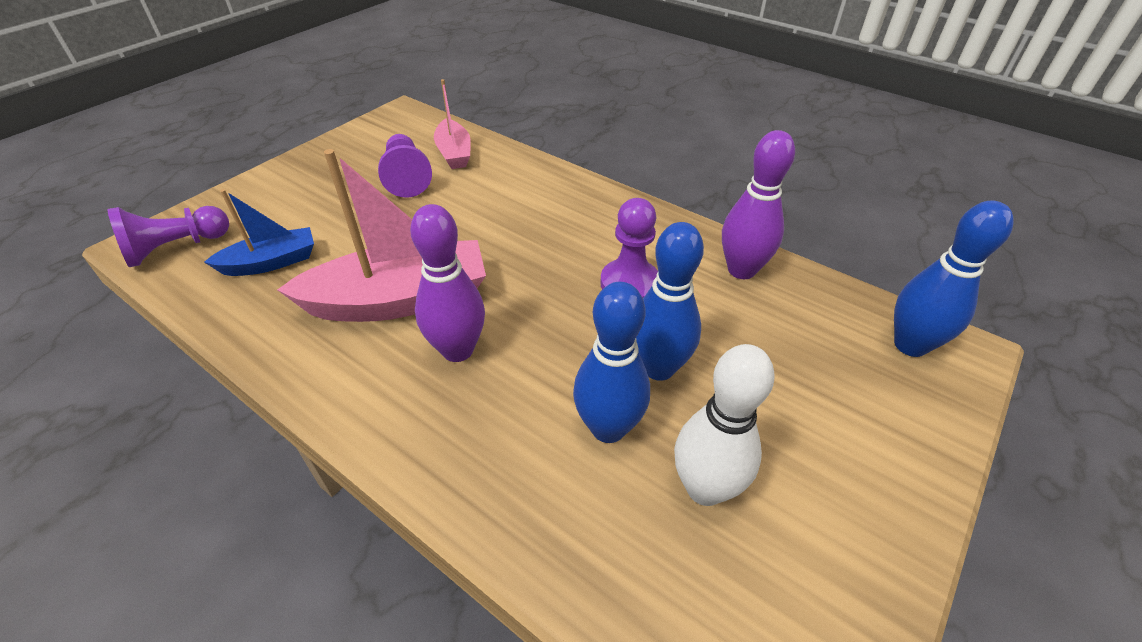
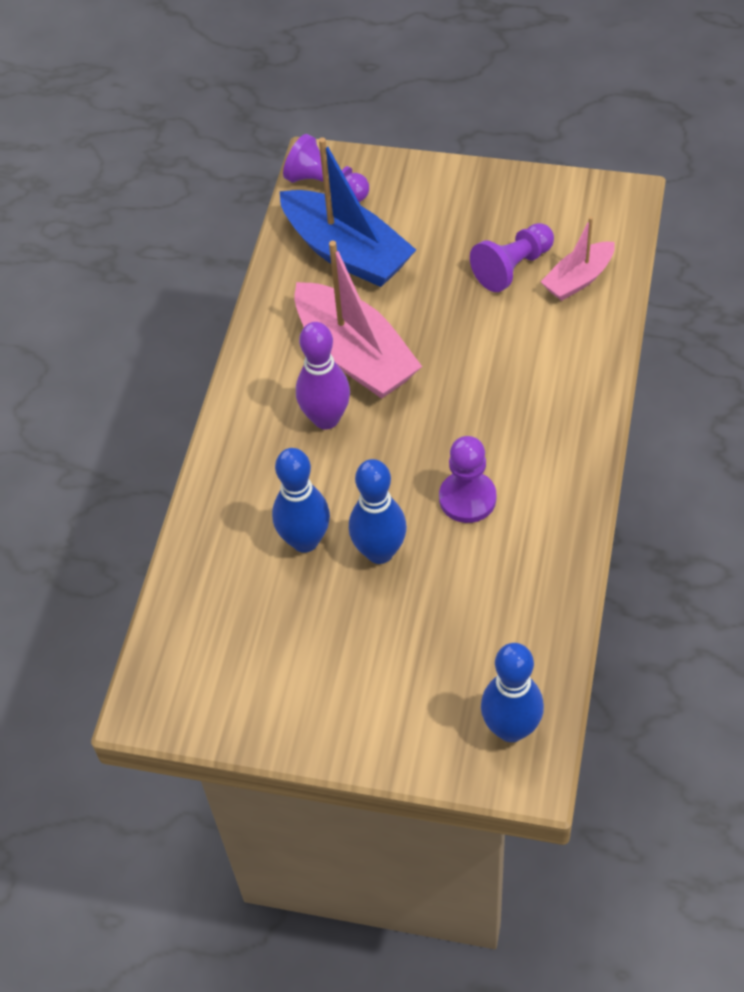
camera: 70 degrees right, 10 degrees up
(271, 262) = (347, 252): blue boat -> blue boat, size x1.80
(705, 488) = (284, 614): white bowling pin -> none
(741, 270) = (539, 577): purple bowling pin -> none

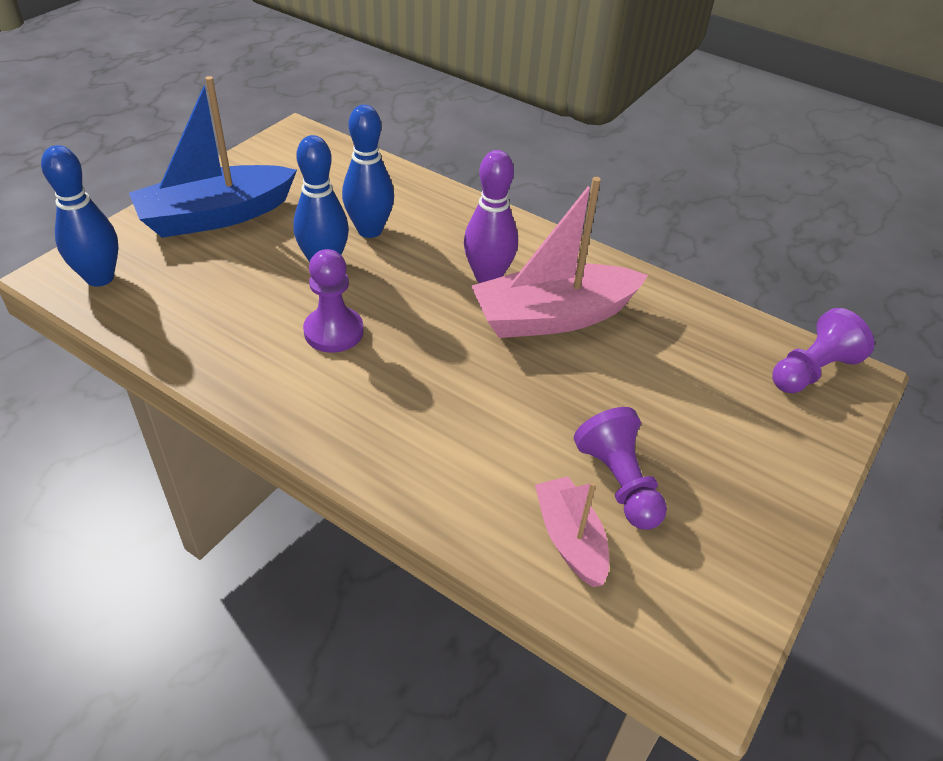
camera: 105 degrees right, 10 degrees down
(347, 252) = (700, 354): blue boat -> blue boat (216, 216)

